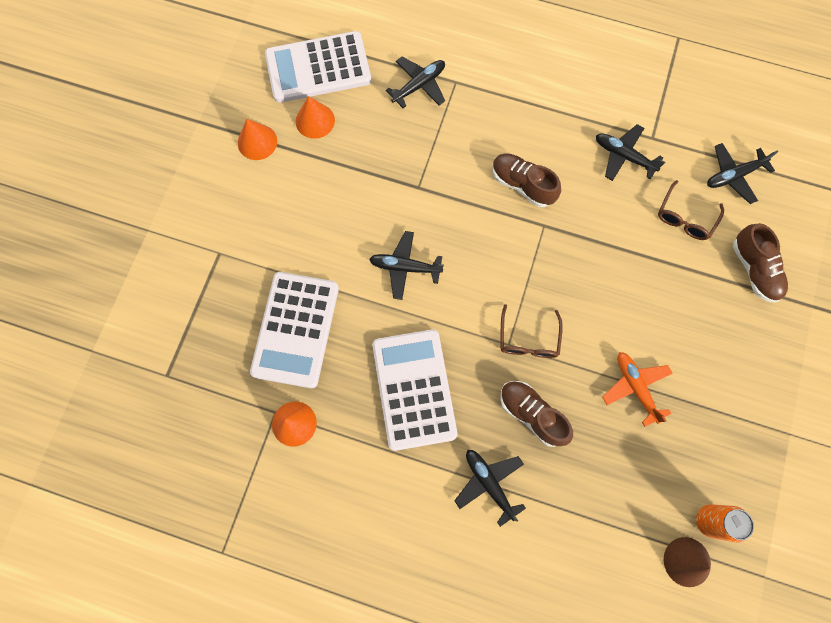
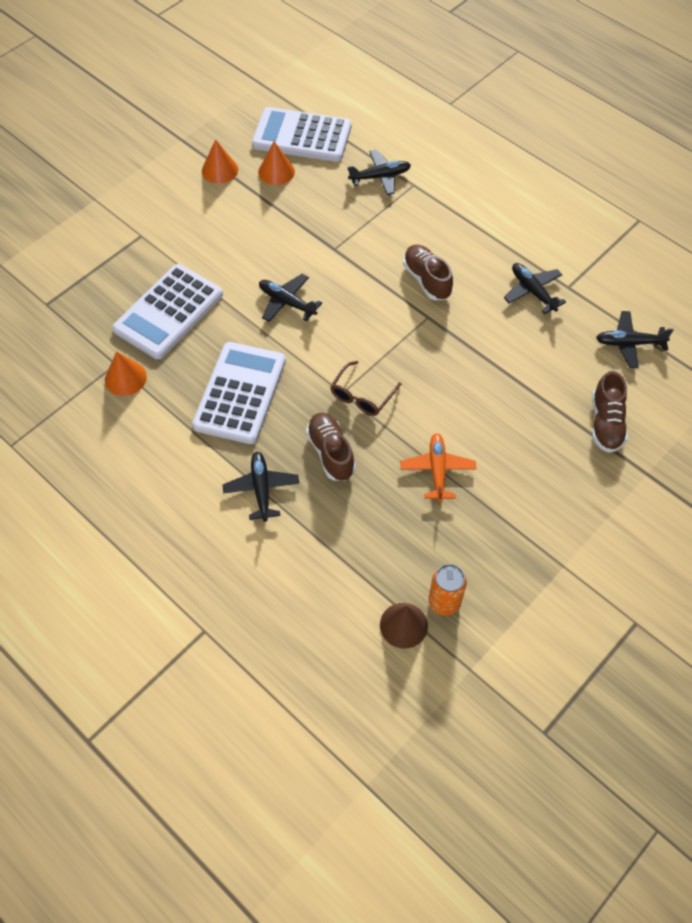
camera: 25 degrees right, 15 degrees down
(685, 217) = (563, 358): brown glasses -> none

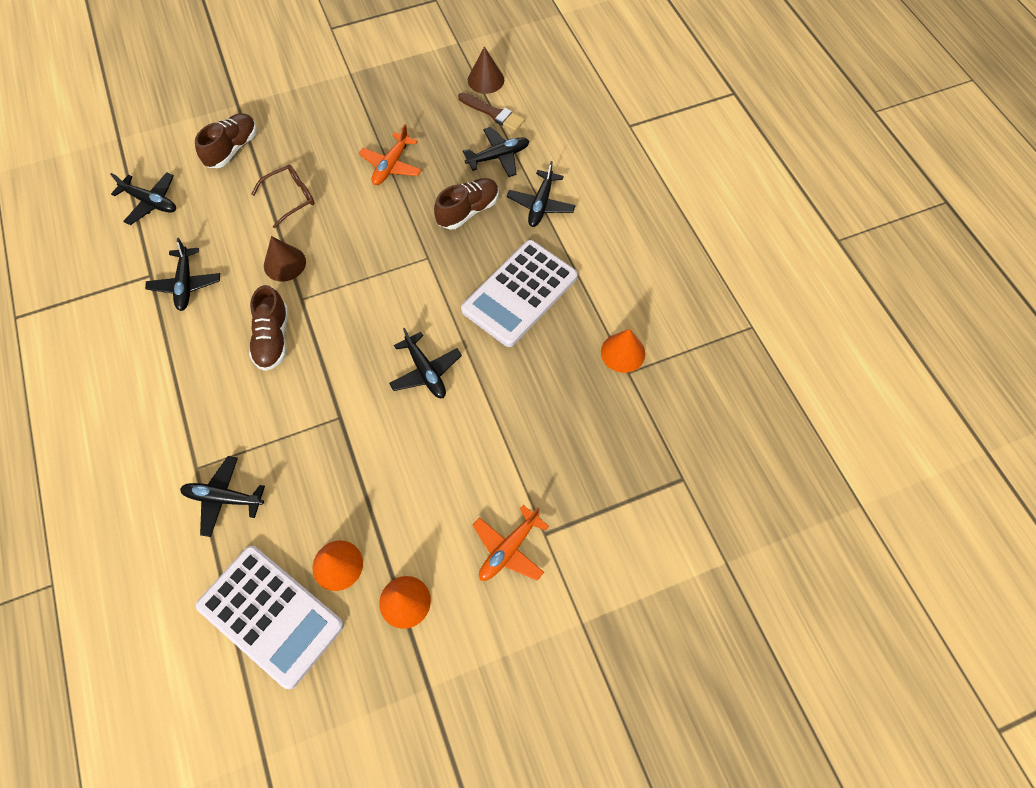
camera: 155 degrees left, 5 degrees up
(163, 218) = (508, 549): none -> orange plane
(168, 312) = (552, 411): white calculator -> none
(331, 453) = (468, 211): brown shoe -> brown shoe turned 135 degrees counterclockwise
(333, 526) = (498, 157): none -> black plane
(362, 396) = (412, 248): brown glasses -> brown glasses (291, 198)
(369, 580) = (493, 113): none -> brown brush
(444, 602) = (448, 82): orange can -> none
(465, 338) = (284, 263): none -> brown cone

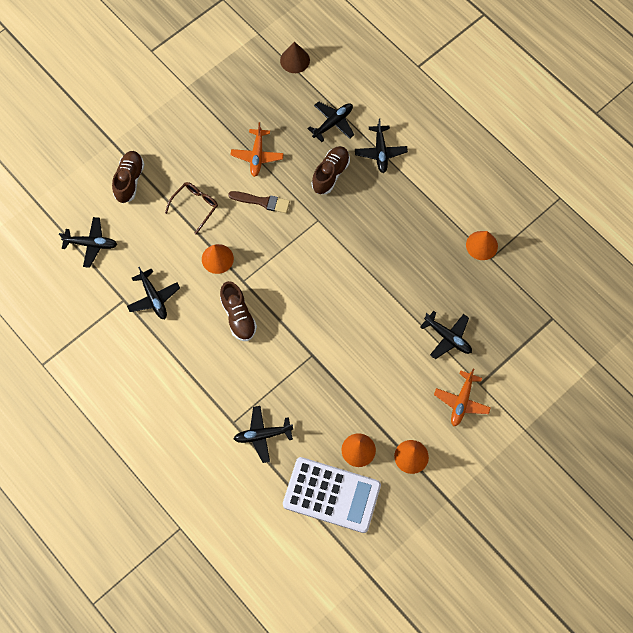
camera: 20 degrees left, 5 degrees up
(284, 263) = (217, 258): brown cone -> orange cone
(425, 371) = (355, 304): black plane -> black plane (448, 337)
(493, 113) = (313, 87): brown brush -> brown brush (262, 202)
(519, 293) = (394, 225): white calculator -> none

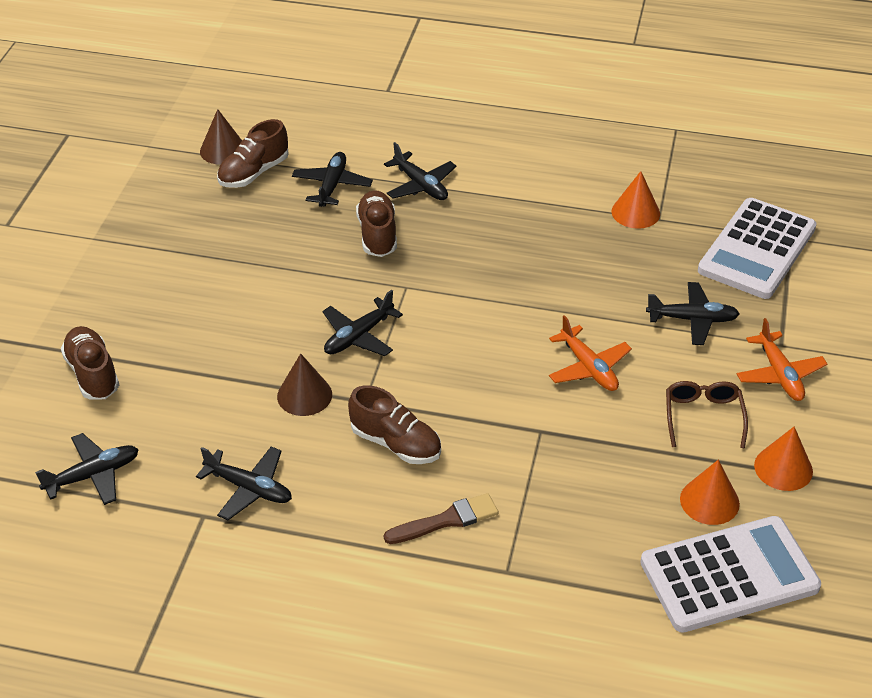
camera: 35 degrees left, 25 degrees down
(195, 206) = (219, 355): brown glasses -> brown glasses (703, 417)
(217, 258) = (304, 395): orange cone -> brown cone
(257, 156) = (259, 262): orange plane -> orange plane (588, 368)
(262, 202) = (311, 305): brown brush -> brown brush (446, 520)
(262, 435) = (563, 561): black plane -> black plane (358, 336)
(299, 88) = (254, 173): none -> brown shoe
(526, 314) = (757, 249): none -> white calculator

